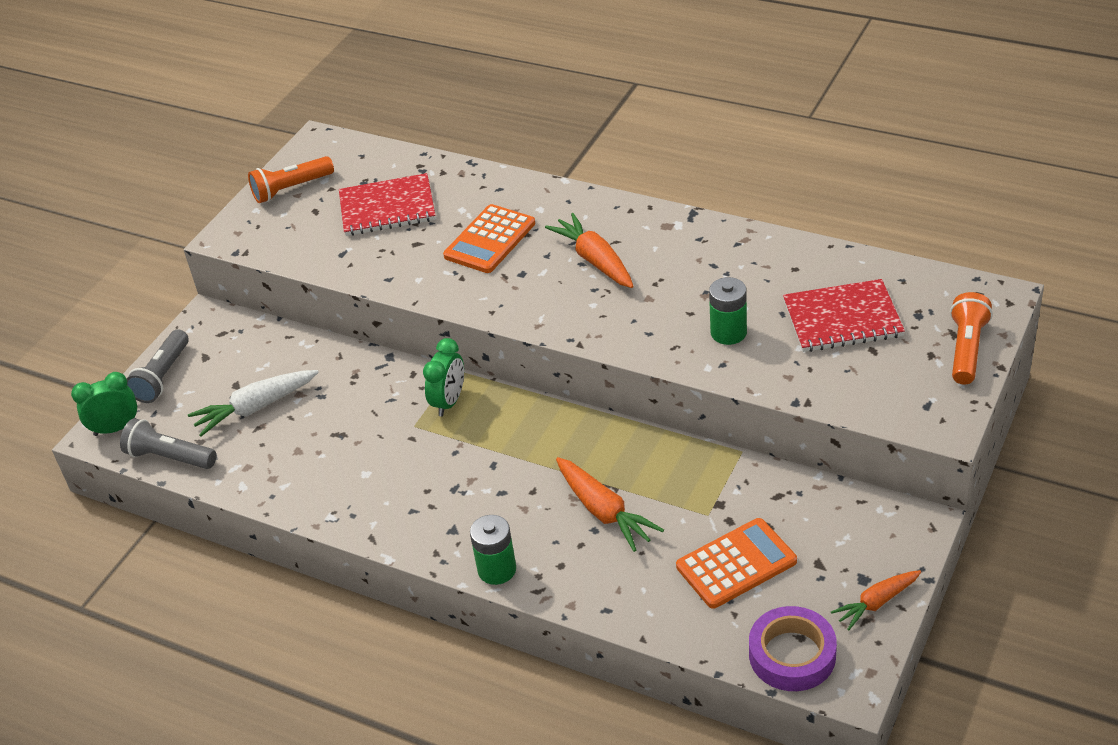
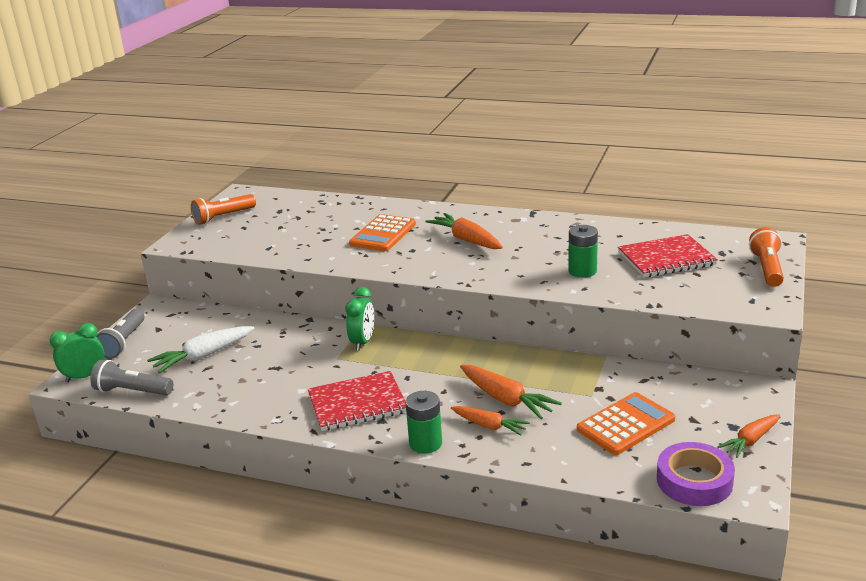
camera: 10 degrees left, 15 degrees down
(387, 208) = (300, 222): red notebook -> red notebook (357, 403)
(575, 550) = (489, 426): none -> orange carrot

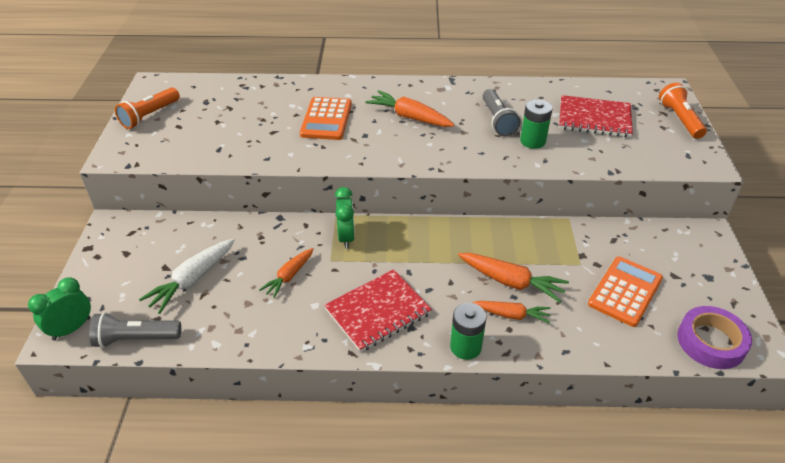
camera: 20 degrees left, 15 degrees up
(123, 342) = (95, 277): grey flashlight -> grey flashlight (497, 120)
(666, 258) = (594, 118): red notebook -> red notebook turned 45 degrees clockwise
(750, 441) = (730, 290): orange carrot -> orange carrot (289, 276)

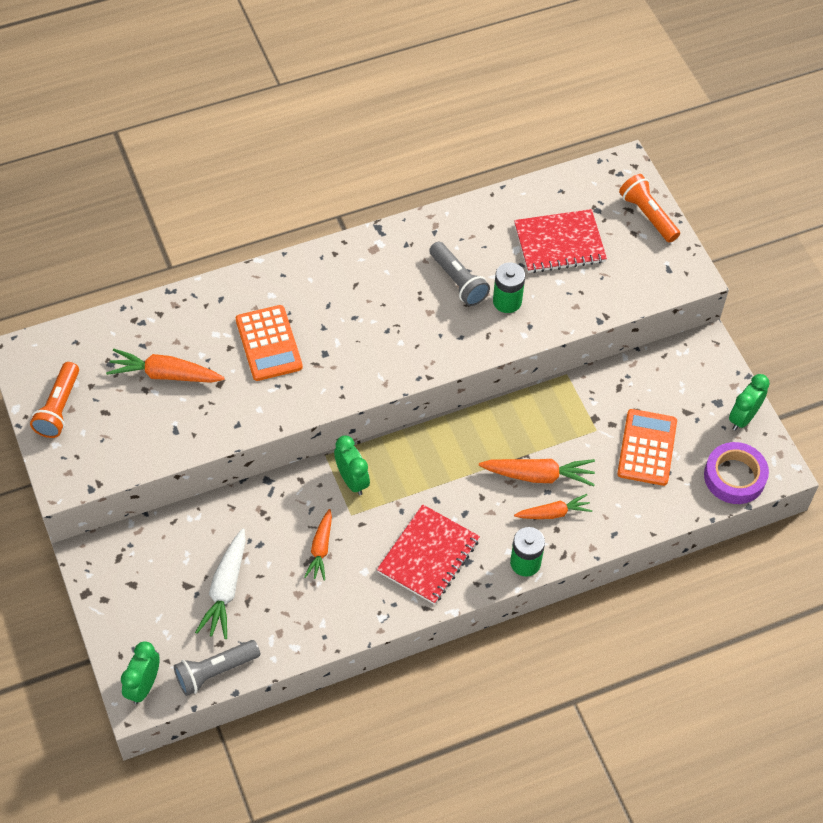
camera: 25 degrees left, 15 degrees up
(409, 117) = (360, 308): orange carrot -> orange carrot (165, 374)
(732, 296) = (743, 417): none -> green clock

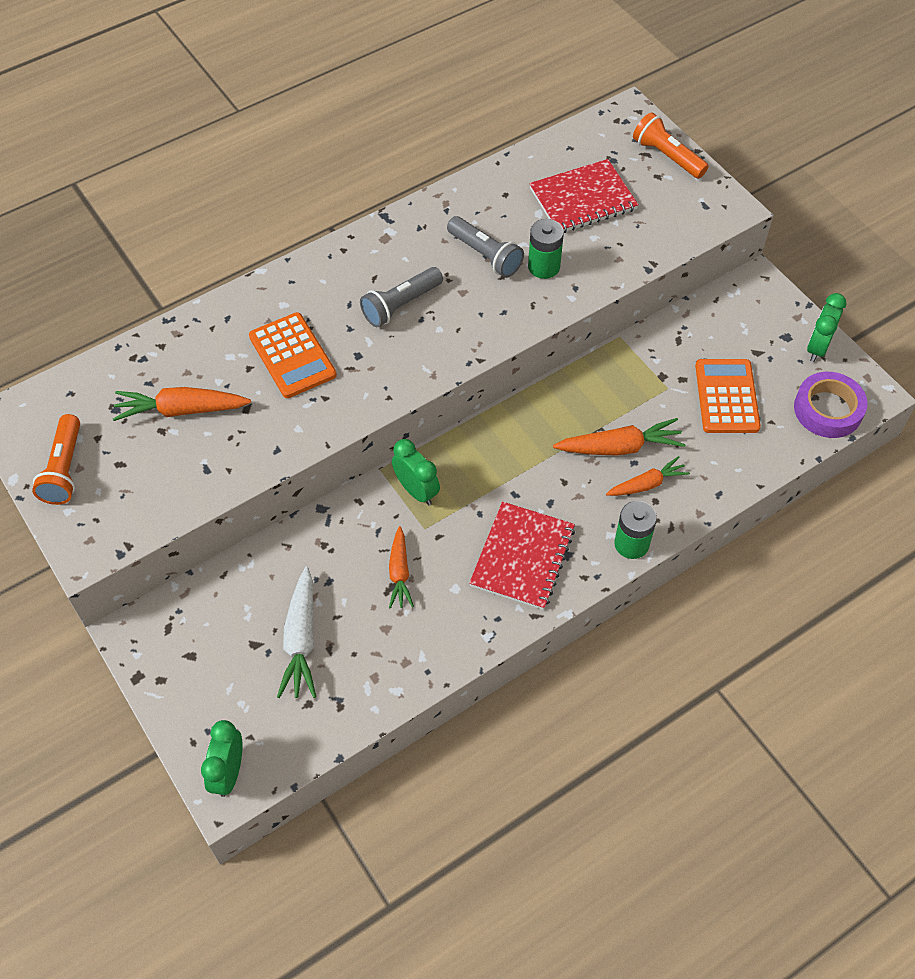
camera: 10 degrees left, 0 degrees up
(215, 671) = (310, 738): grey flashlight -> grey flashlight (400, 305)

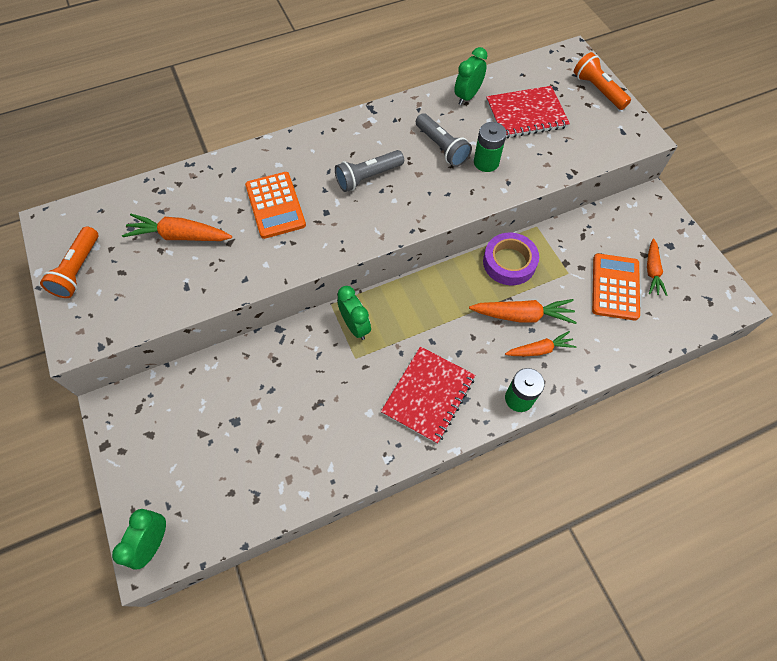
camera: 10 degrees right, 5 degrees up
(301, 640) = (238, 436): white carrot -> none
(399, 573) = (328, 392): orange carrot -> orange carrot (652, 271)
(817, 347) = (694, 257): green clock -> green clock (467, 96)
(828, 409) = (697, 310): purple tape -> purple tape (509, 262)

